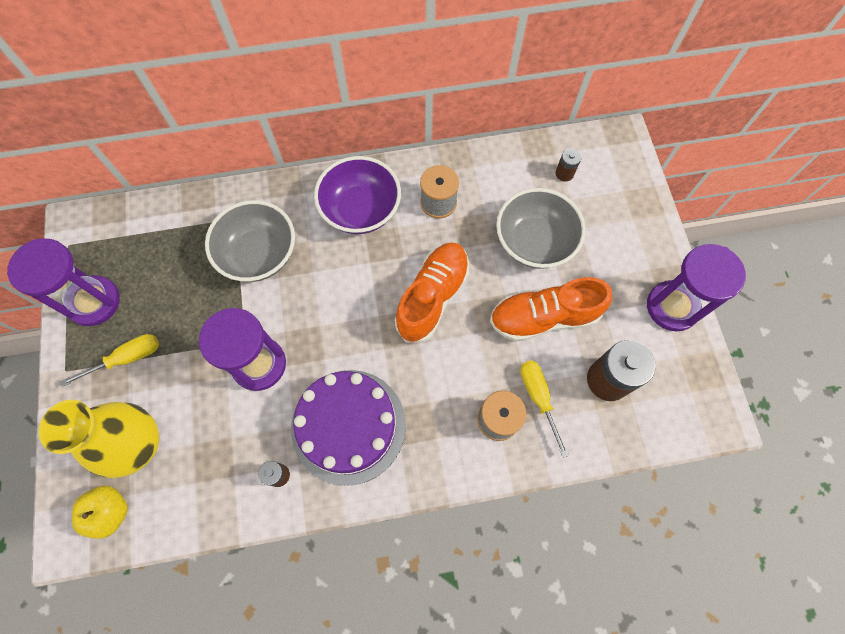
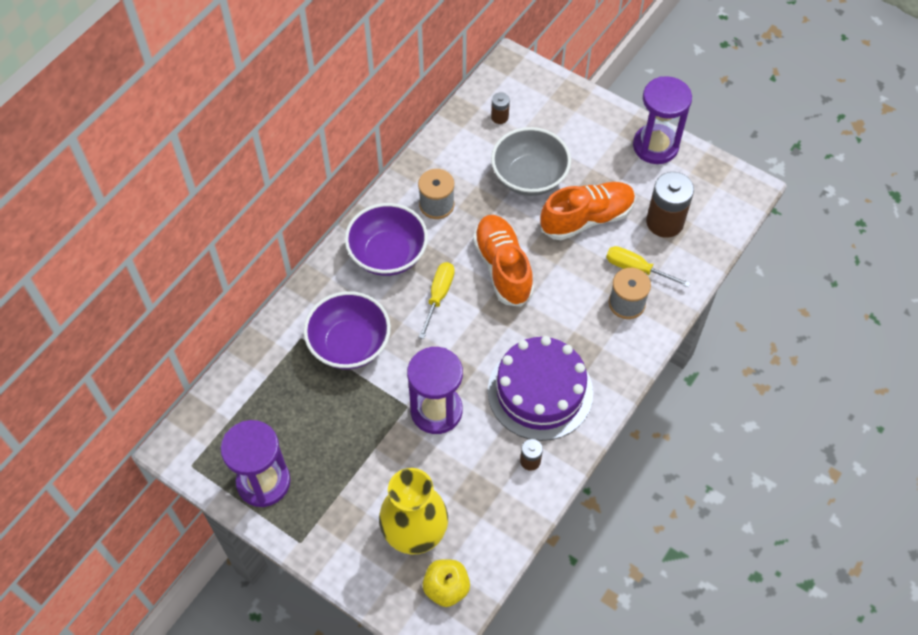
camera: 45 degrees left, 10 degrees down
(126, 358) = (336, 493): yellow screwdriver -> yellow screwdriver (438, 296)
(259, 254) = (349, 344): grey bowl -> purple bowl
(544, 317) = (587, 218): orange shoe -> orange shoe turned 150 degrees counterclockwise

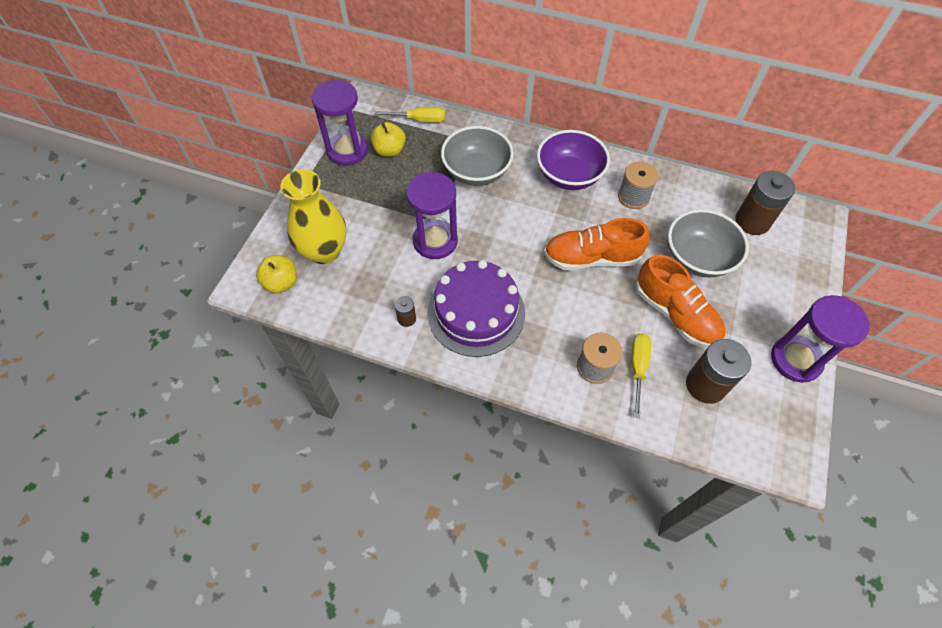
camera: 75 degrees right, 0 degrees up
(281, 432) = (389, 150): none -> yellow apple
(349, 344) = (477, 172): purple bowl -> grey bowl
(438, 296) = (543, 218): yellow screwdriver -> yellow screwdriver (419, 120)
(499, 117) = (752, 221): brown battery -> brown battery, size x2.04
(502, 267) = (591, 258): orange shoe -> orange shoe turned 150 degrees counterclockwise

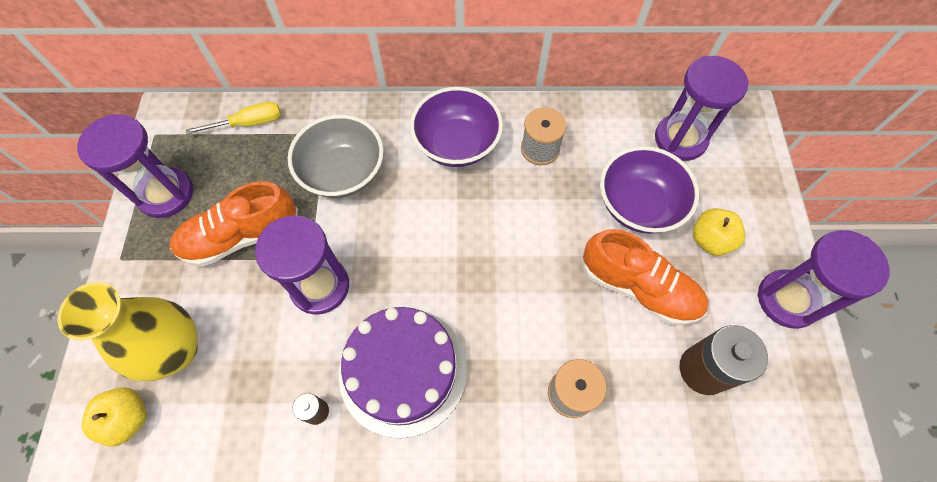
camera: 20 degrees left, 5 degrees up
(389, 150) = (222, 177): yellow apple -> yellow apple (710, 240)
(591, 258) = (518, 246): orange shoe -> orange shoe (241, 236)
(637, 368) = (621, 376): yellow screwdriver -> none
(698, 258) = (638, 205): grey bowl -> purple bowl
(752, 221) = (680, 139): brown battery -> purple hourglass

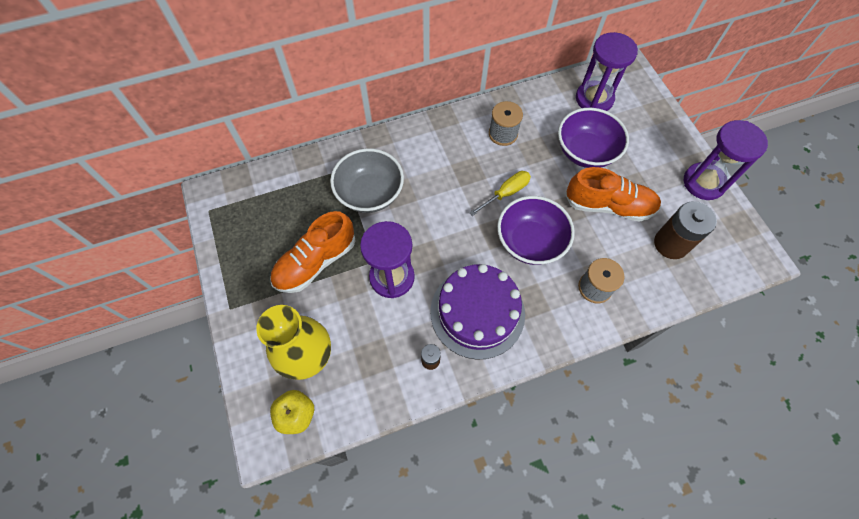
camera: 20 degrees left, 0 degrees up
(166, 194) = (241, 251): purple hourglass -> none
(248, 123) = (279, 180): yellow screwdriver -> yellow screwdriver (505, 193)
(457, 144) = (443, 148): purple bowl -> purple bowl (530, 242)
(710, 240) = (641, 160): yellow apple -> none

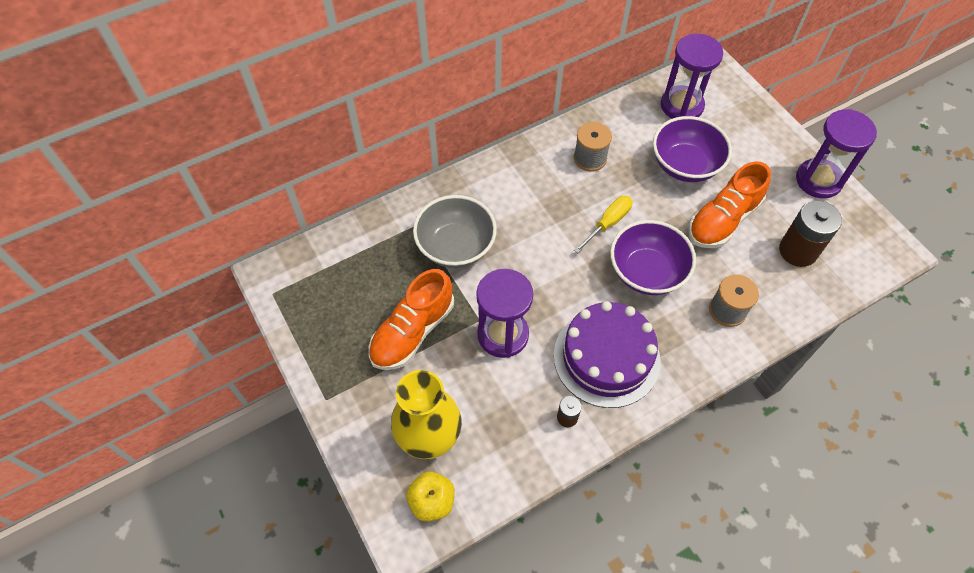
camera: 10 degrees left, 5 degrees down
(608, 205) = (723, 220): orange shoe -> orange shoe turned 135 degrees clockwise

